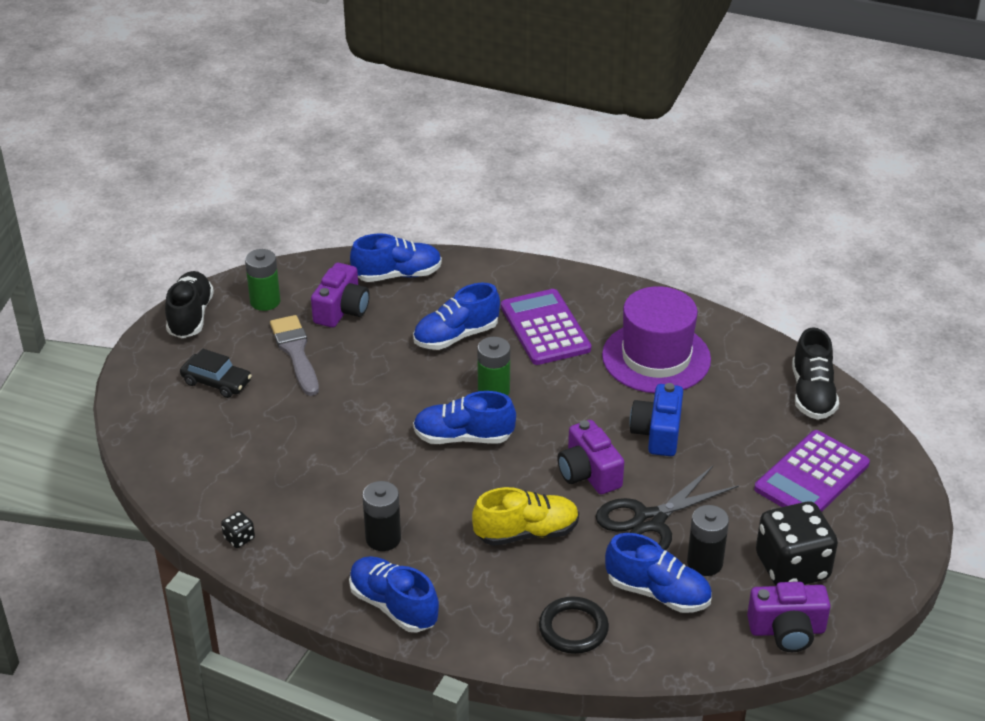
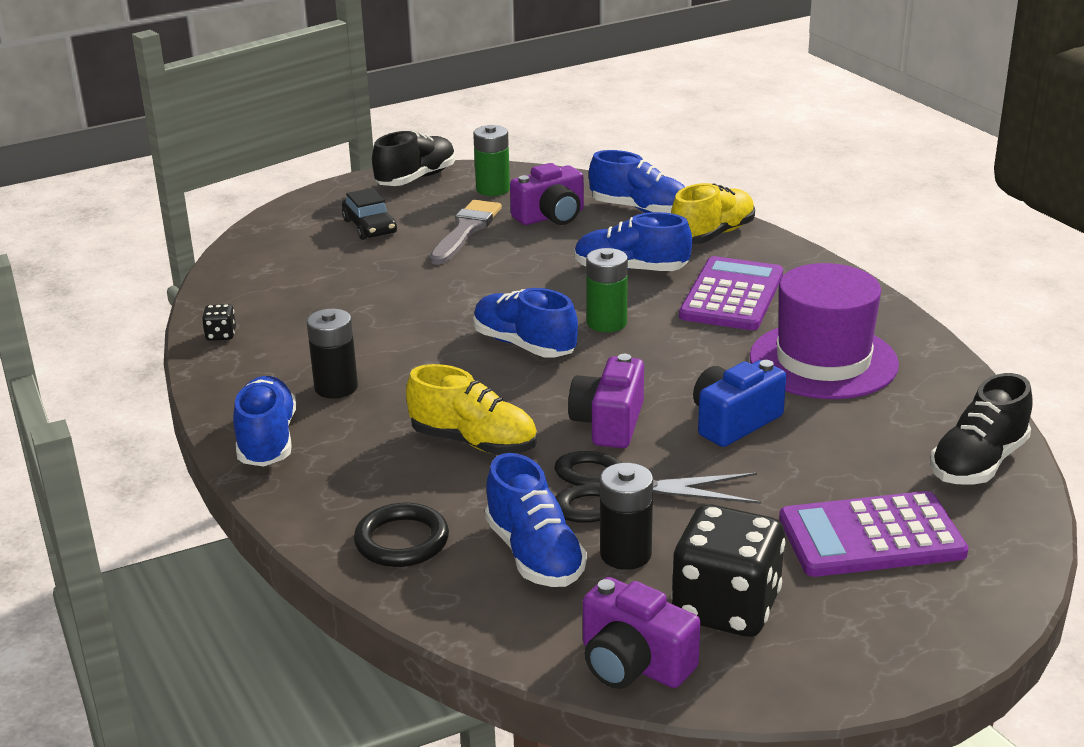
camera: 40 degrees right, 10 degrees down
(473, 277) = (712, 235): none -> yellow shoe

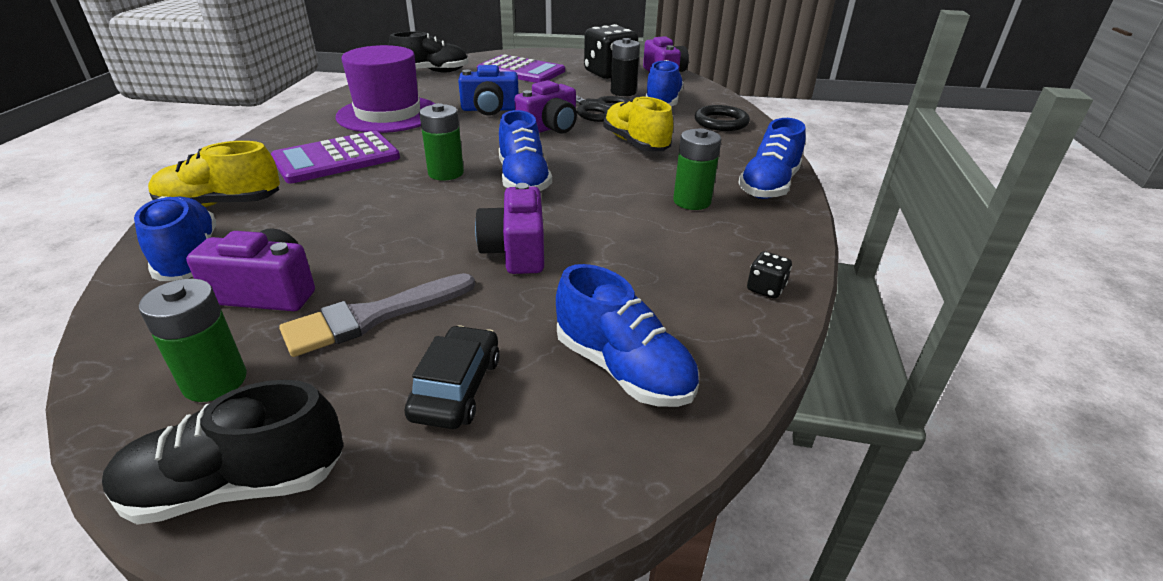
camera: 145 degrees left, 5 degrees up
(336, 387) = (692, 201): black battery -> green battery
(436, 290) = (515, 251): none -> purple camera
(630, 270) = (345, 202): blue shoe -> blue shoe (623, 369)

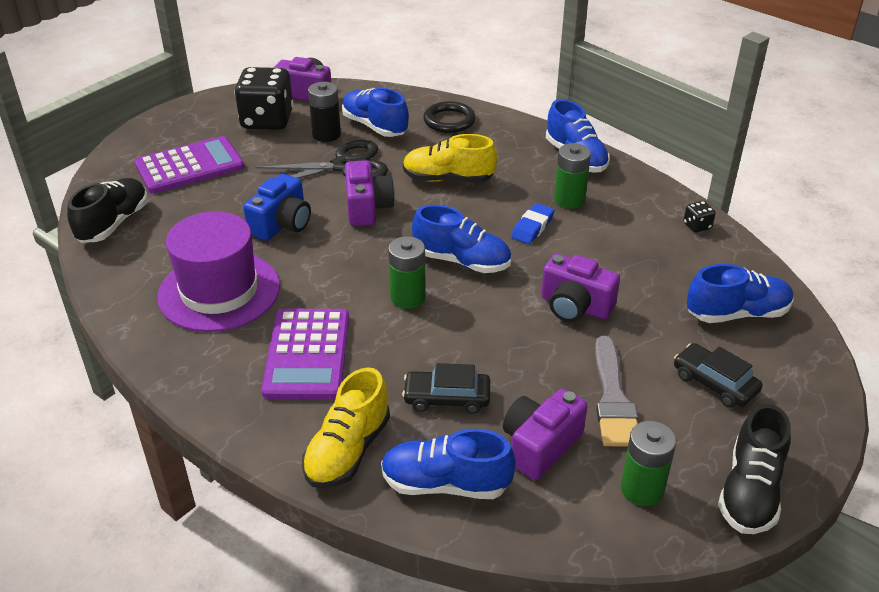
camera: 55 degrees left, 5 degrees up
(315, 226) = (447, 398): none -> black car
(618, 196) = (532, 227): none -> blue eraser

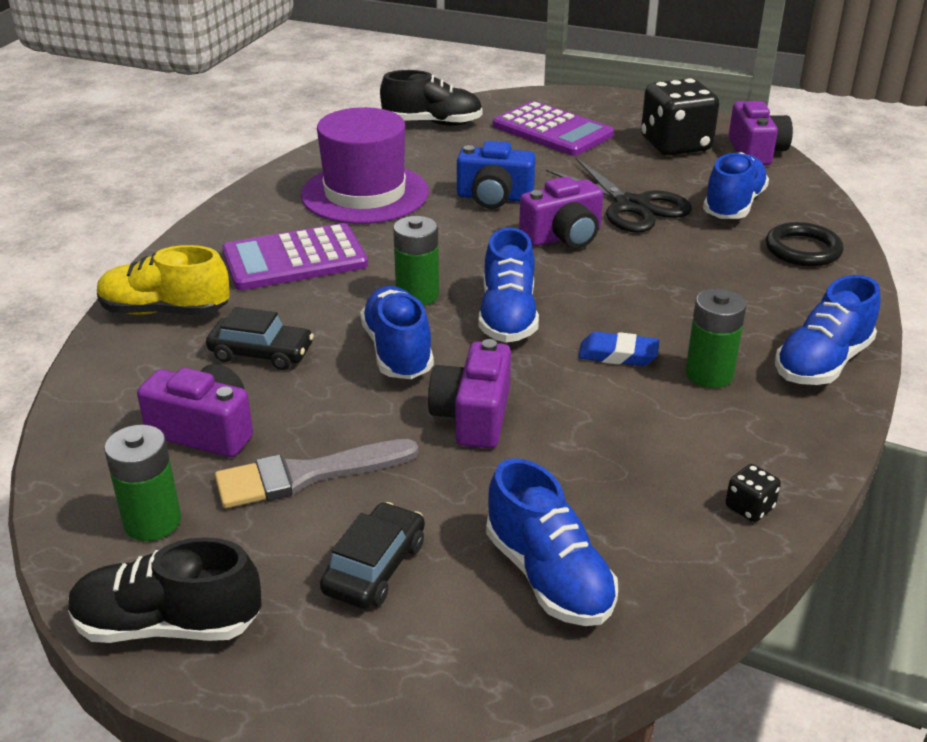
camera: 70 degrees right, 5 degrees down
(326, 134) = (683, 182): black battery -> none
(445, 484) = (132, 377): blue shoe -> blue shoe (398, 351)
(447, 398) = (261, 353): black car -> black car turned 120 degrees clockwise
(448, 179) = (669, 274): yellow shoe -> none

